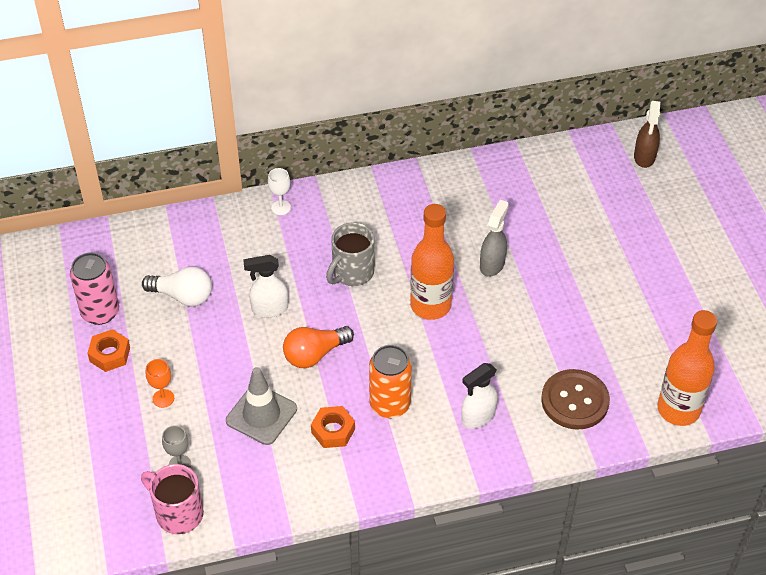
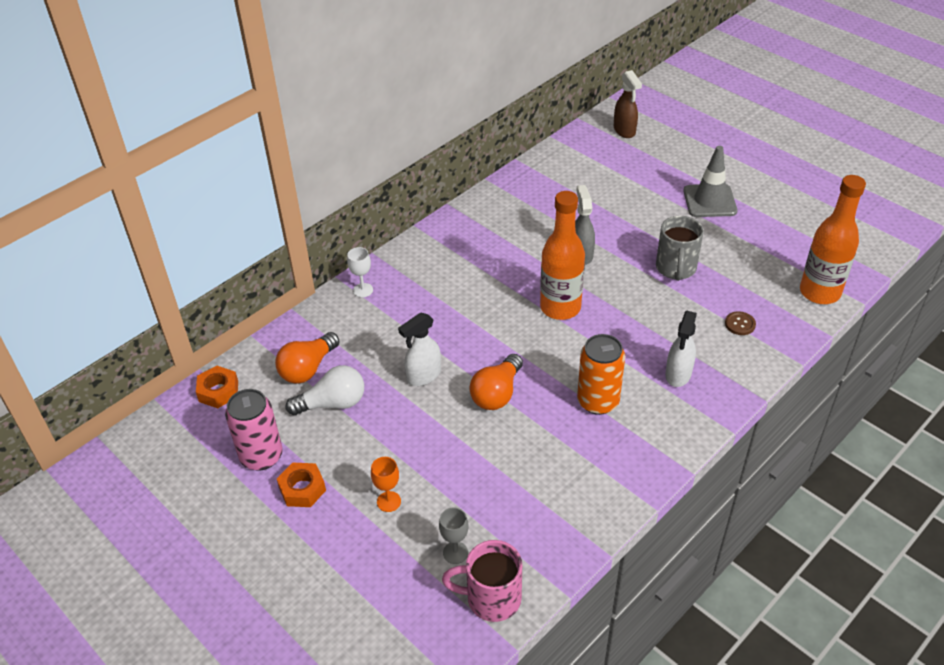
camera: 30 degrees left, 5 degrees down
(186, 256) = (308, 368): none -> orange light bulb
(261, 415) = (494, 468): grey traffic cone -> grey traffic cone (709, 201)
(333, 431) = (569, 448): orange nut -> orange nut (218, 391)
(352, 273) = (471, 313): grey mug -> grey mug (675, 268)
(575, 401) = (740, 324): brown button -> brown button, size x0.46

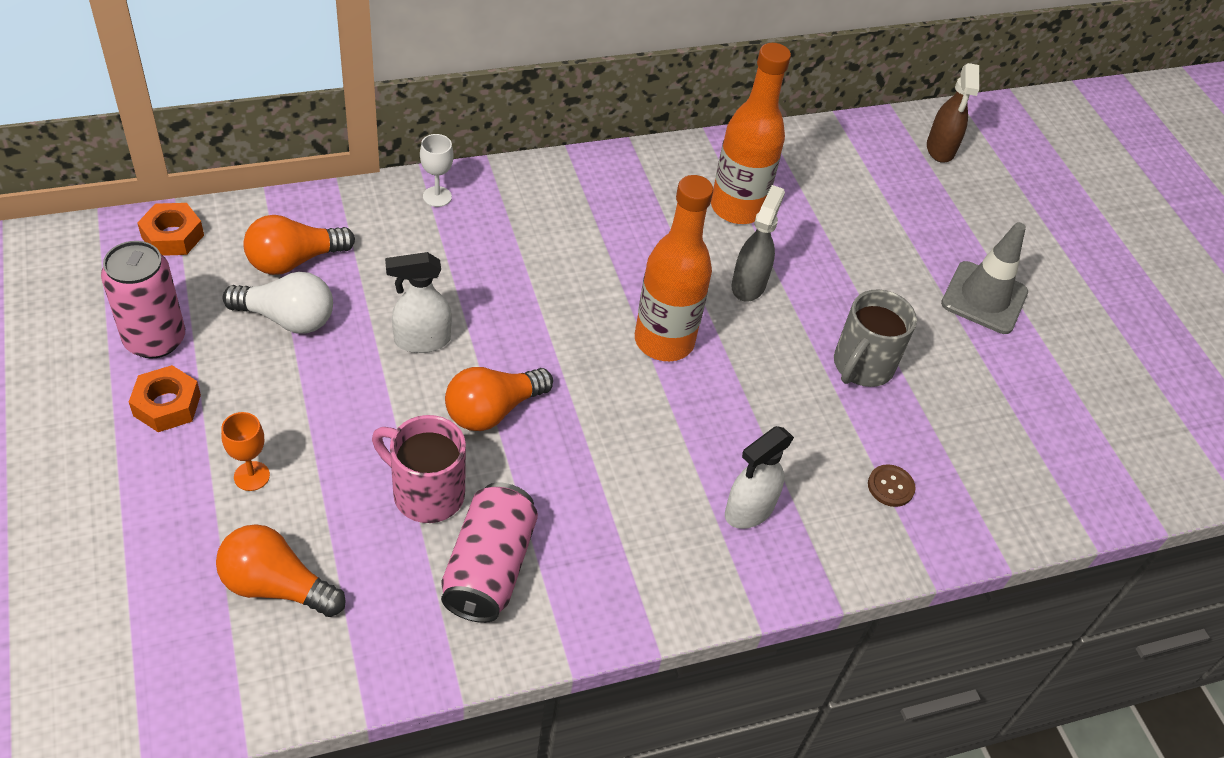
camera: 20 degrees right, 5 degrees up
(455, 552) = (276, 586): grey goblet -> orange light bulb
(491, 598) = (271, 670): pink mug -> pink mug (426, 493)
(565, 478) = (489, 567): none -> pink can
(598, 401) = (612, 489): orange can -> none
(819, 292) = (1043, 501): orange bottle -> orange bottle (737, 208)

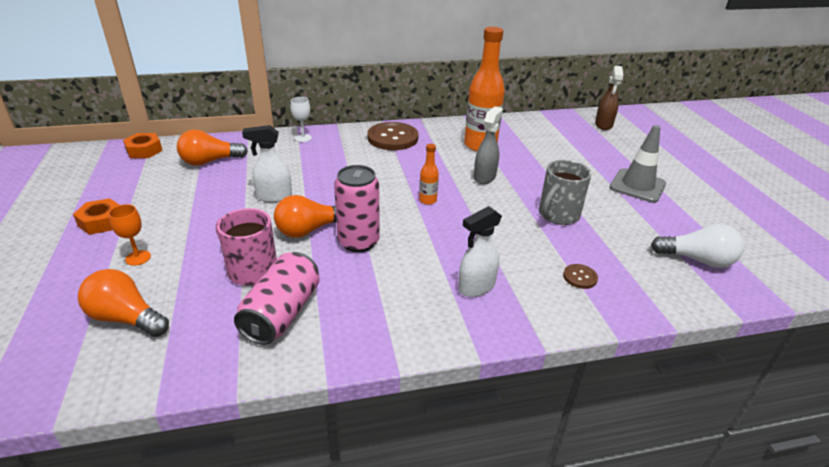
camera: 10 degrees right, 15 degrees down
(155, 339) = (110, 192): pink can -> pink can (358, 242)
(287, 318) = (195, 185): white light bulb -> white light bulb (697, 260)
(589, 192) = (392, 138): none -> brown button
(664, 341) = (427, 200): orange bottle -> orange bottle, size x0.46

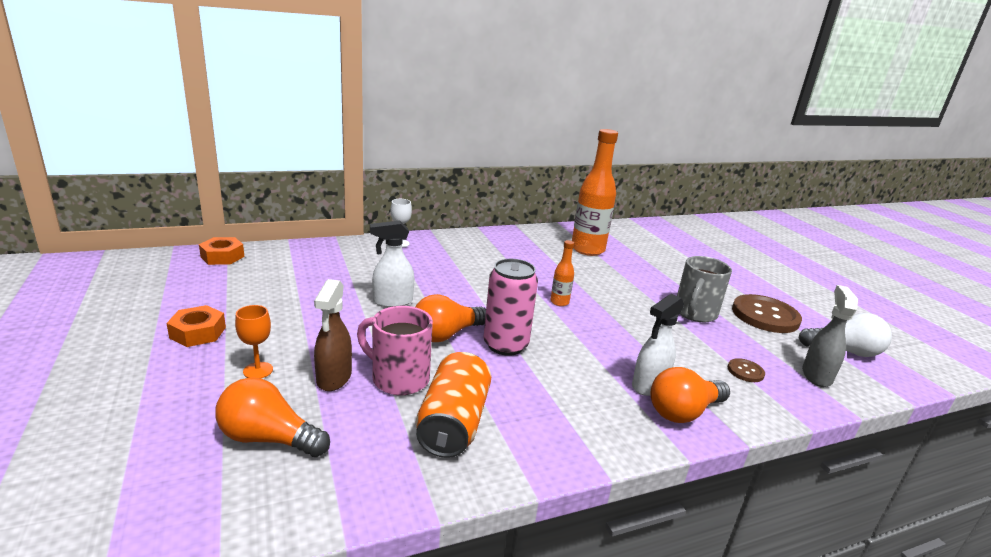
camera: 10 degrees left, 10 degrees down
(210, 161) = (304, 267): orange light bulb -> orange light bulb (683, 412)
(282, 313) = (453, 423): pink can -> orange can
(392, 138) = (495, 243): brown button -> brown button (765, 316)
(485, 177) = (606, 279): grey spray bottle -> grey spray bottle (816, 375)
(603, 125) = (695, 231): brown spray bottle -> brown spray bottle (333, 378)
(637, 186) = (755, 285): grey traffic cone -> none

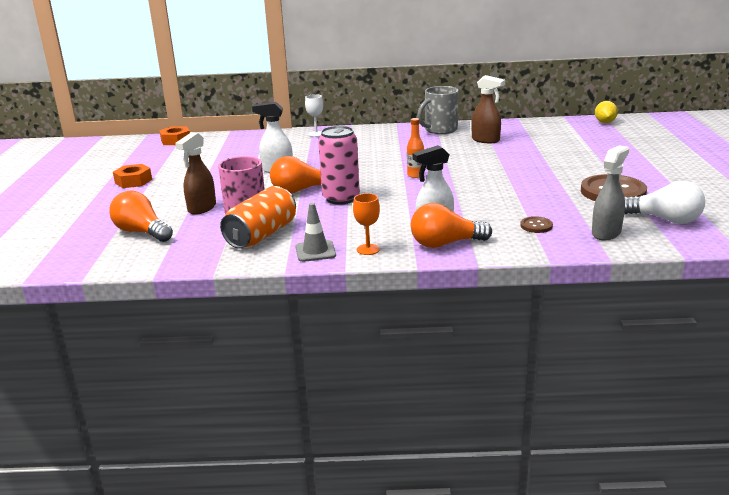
camera: 25 degrees right, 0 degrees up
(258, 370) = (157, 201): orange goblet -> orange goblet (368, 249)
(546, 446) = (315, 251): none -> grey traffic cone
(587, 249) = (486, 140): orange bottle -> brown spray bottle
(672, 226) = (605, 122): none -> yellow lemon
(694, 313) = (538, 187): grey mug -> grey mug (440, 130)

